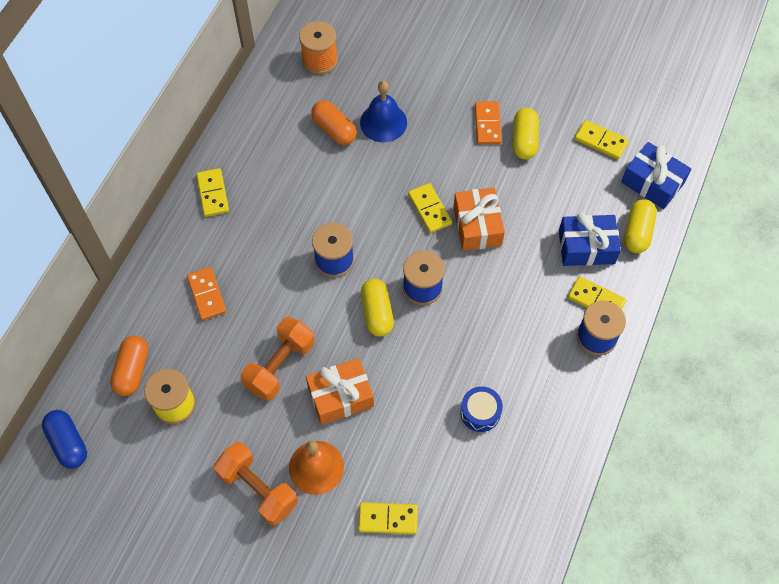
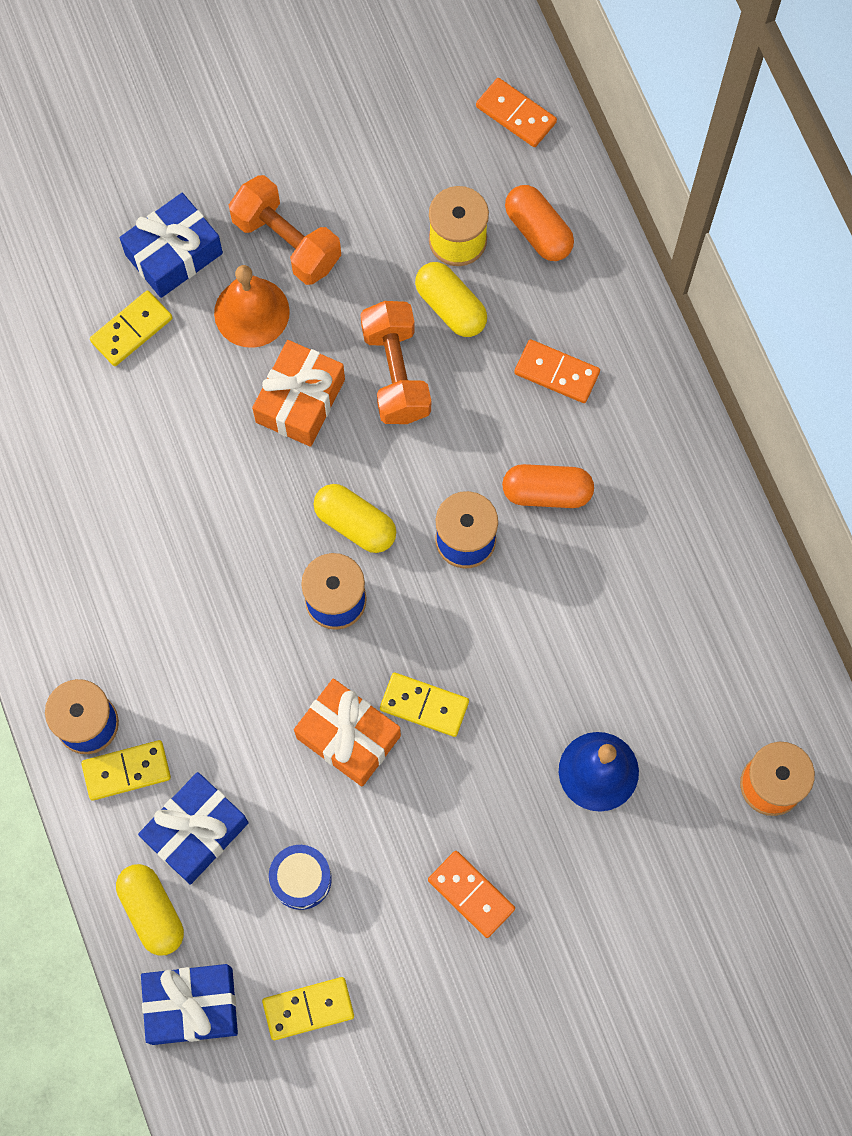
camera: 135 degrees right, 10 degrees up
(68, 443) = (516, 115): blue capsule -> orange domino
(213, 194) = (686, 487): yellow domino -> none
(258, 489) = (286, 242): orange dumbbell -> orange dumbbell turned 45 degrees clockwise
(323, 542) = (174, 254): none -> blue gift
(334, 129) = (644, 703): orange capsule -> orange capsule (547, 492)
(480, 412) = (139, 518): blue drum -> blue drum (301, 879)
(524, 140) = (404, 915): yellow capsule -> yellow capsule (450, 307)

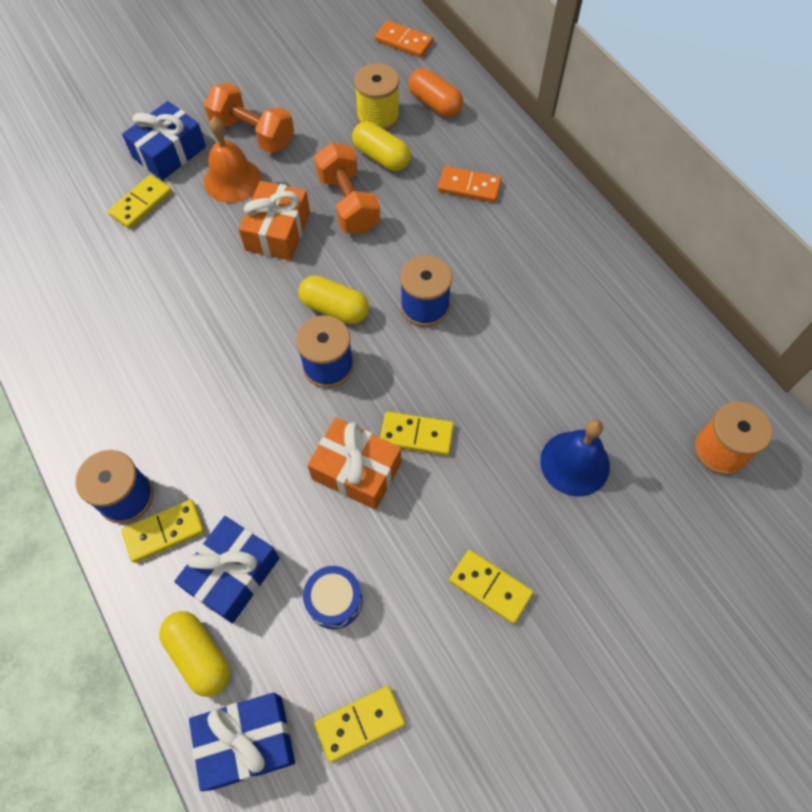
camera: 10 degrees left, 10 degrees down
(471, 894) = (490, 587): orange domino -> yellow domino
(547, 492) = (481, 265): orange capsule -> none

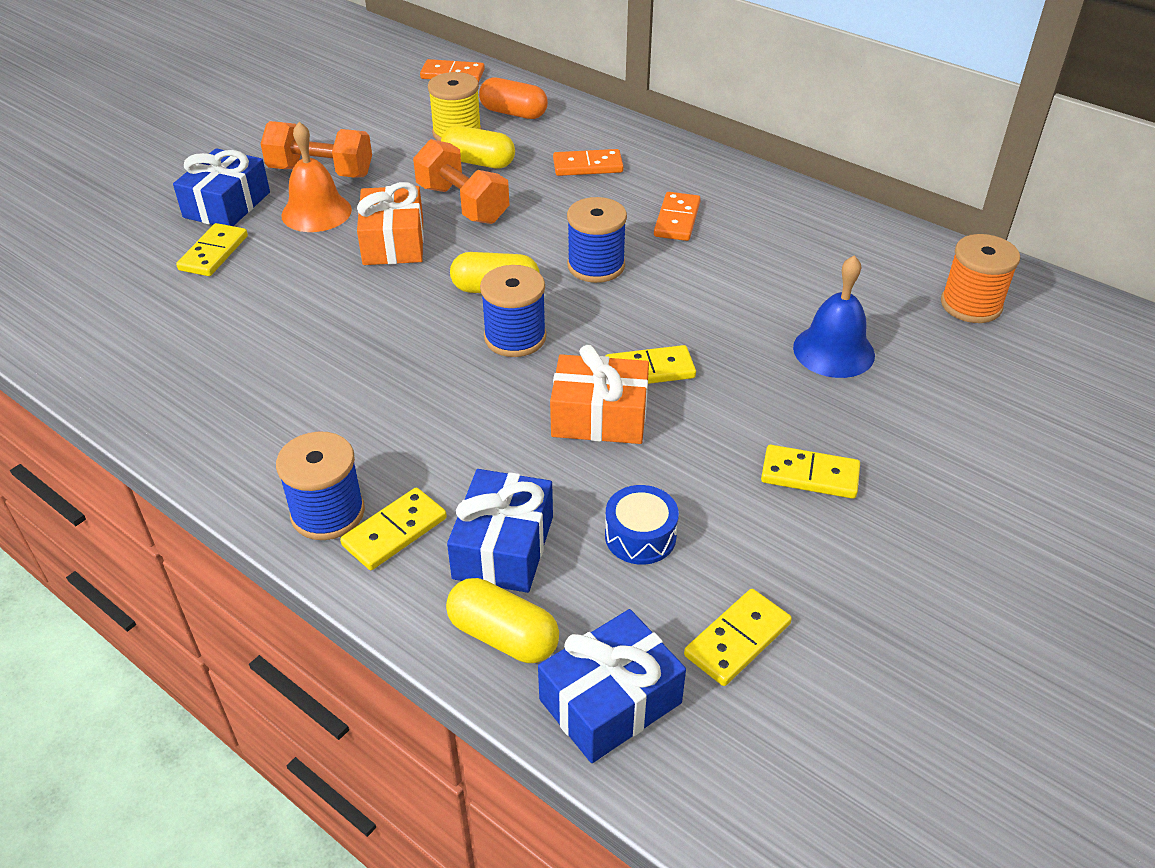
camera: 20 degrees left, 20 degrees down
(515, 272) = (677, 219): none -> orange domino

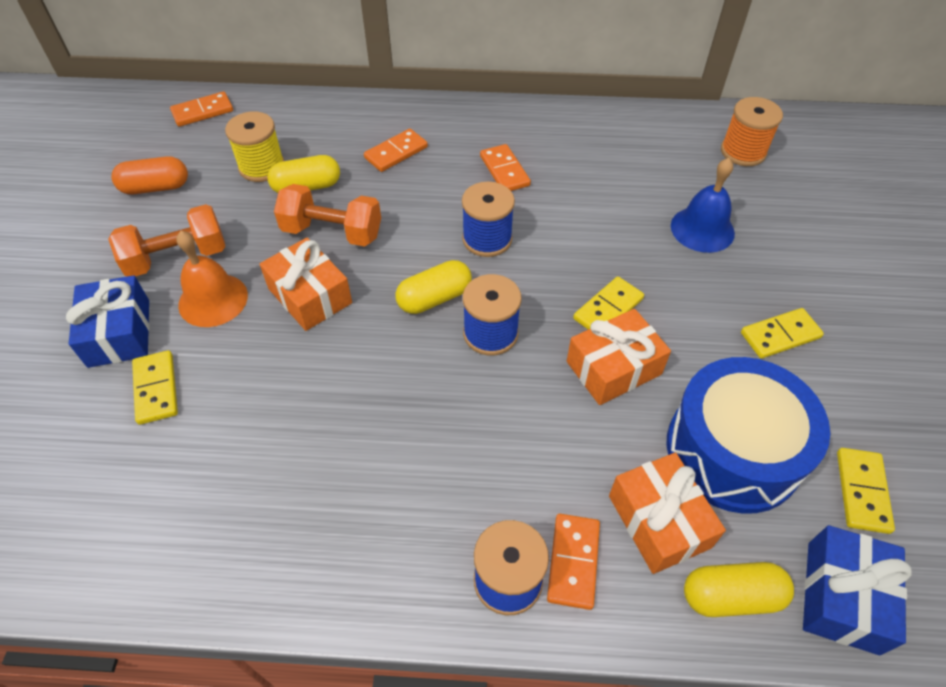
camera: 35 degrees left, 10 degrees up
(395, 532) = (573, 562): yellow domino -> orange domino
(503, 547) = (659, 521): blue gift -> orange gift
(513, 113) = (291, 128): orange capsule -> orange capsule (156, 187)
(640, 536) = (733, 450): blue drum -> blue drum, size x2.25

